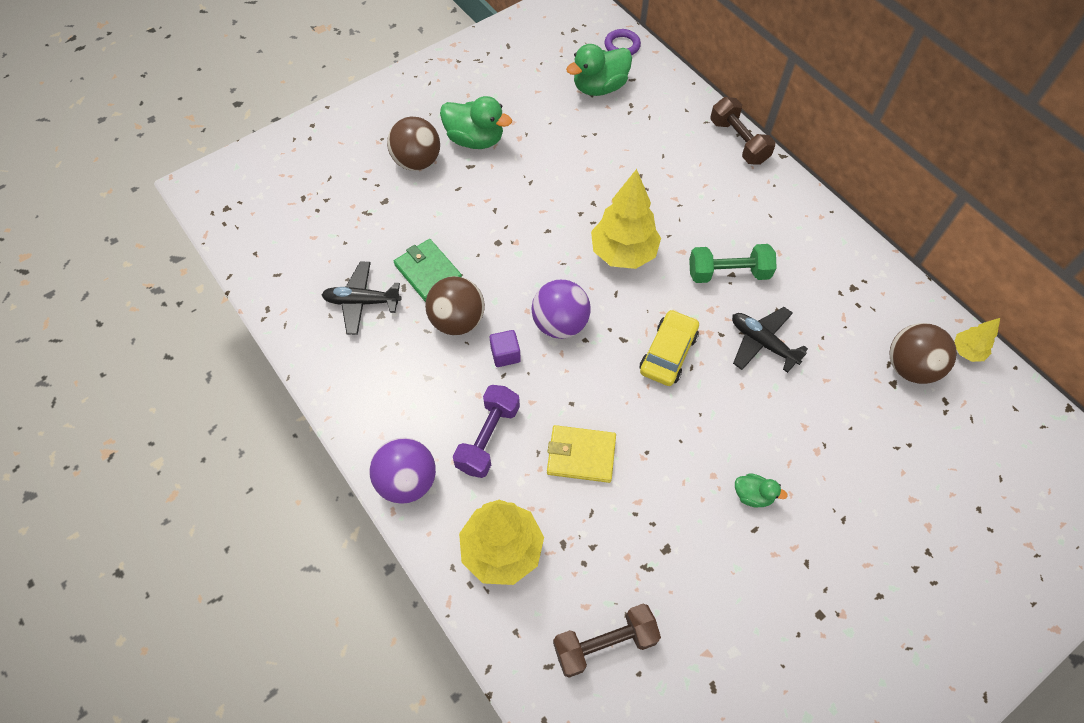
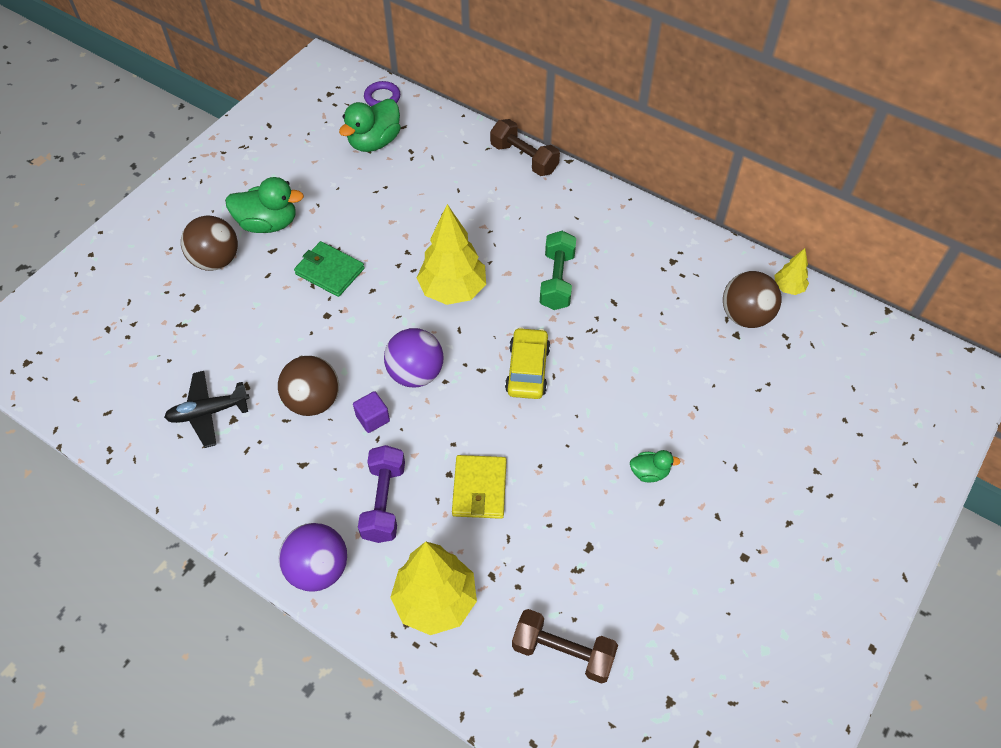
camera: 20 degrees left, 5 degrees down
(428, 272) = (266, 364): green wallet -> green wallet (329, 271)
(581, 455) = (479, 489): yellow wallet -> yellow wallet turned 75 degrees counterclockwise
(604, 643) = (563, 652): brown dumbbell -> brown dumbbell turned 60 degrees clockwise
(728, 273) = (557, 280): green dumbbell -> green dumbbell turned 60 degrees counterclockwise
(762, 343) = (610, 334): black plane -> none

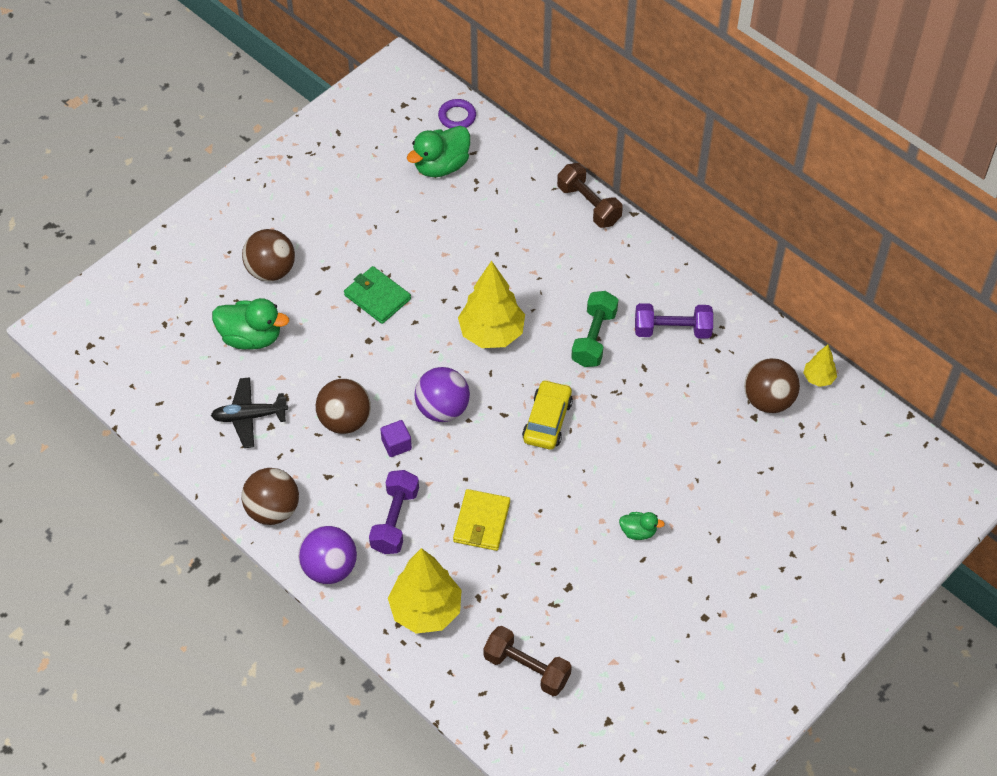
camera: 10 degrees right, 0 degrees up
(245, 512) = (273, 510): none -> brown ball
(268, 223) = (325, 239): green duck -> green duck (251, 337)
(633, 262) = (672, 330): none -> purple dumbbell

